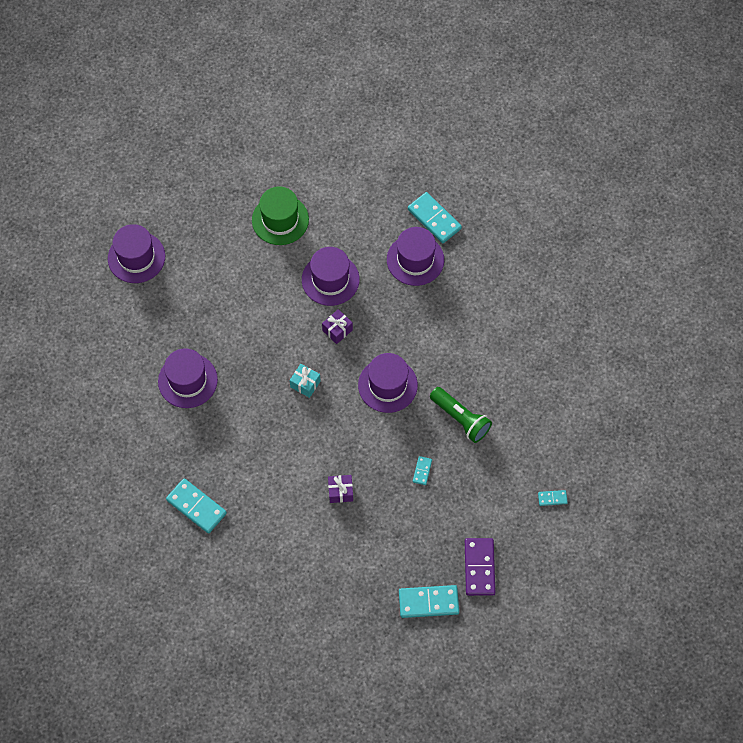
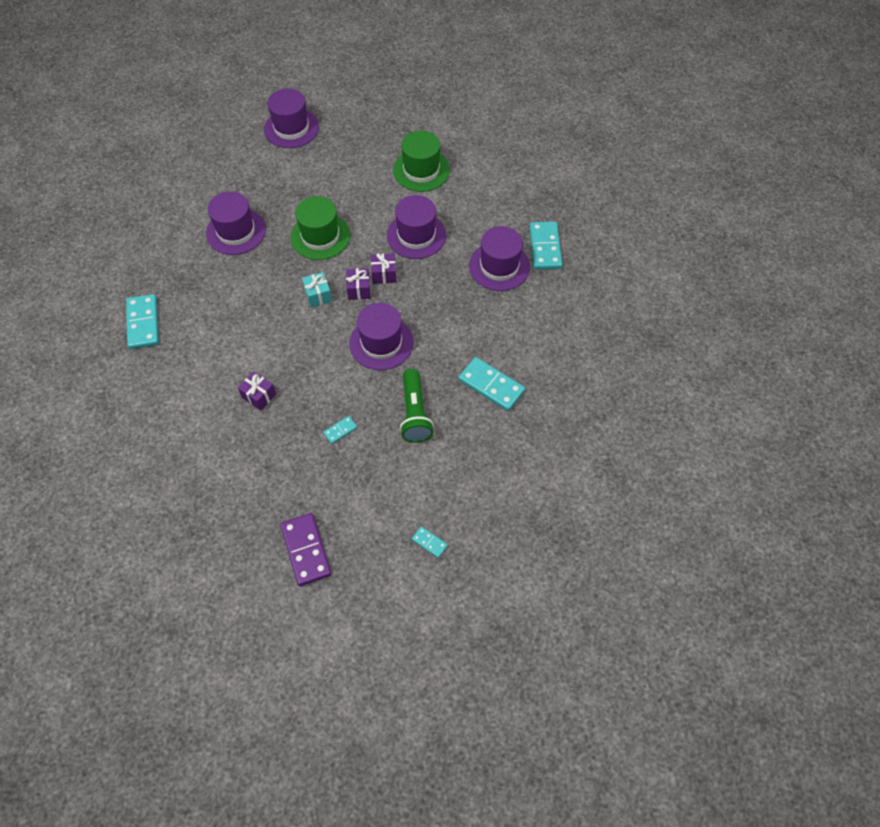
camera: 40 degrees right, 5 degrees down
(258, 335) = (320, 236): none -> green hat
(331, 356) = (359, 289): none -> purple gift
(428, 602) = (233, 544): turquoise domino -> turquoise domino (491, 385)
(479, 567) = (306, 550): purple domino -> purple domino turned 60 degrees counterclockwise

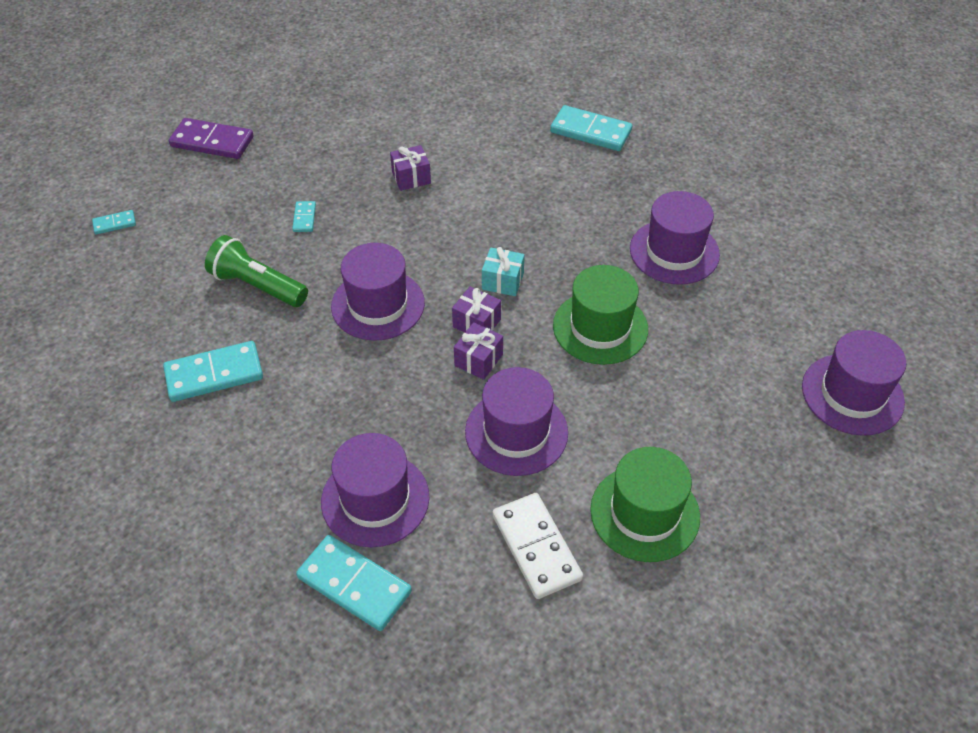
camera: 125 degrees right, 10 degrees down
(471, 197) = (536, 547): none -> white domino

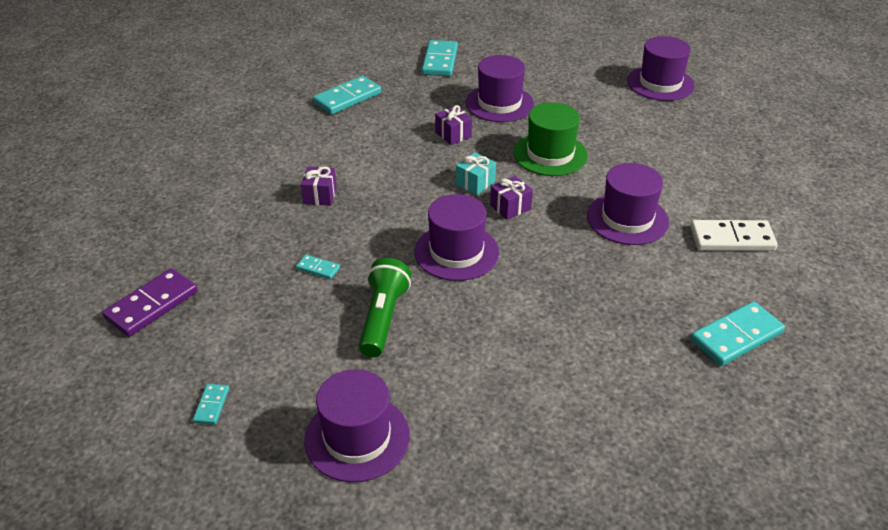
camera: 65 degrees left, 10 degrees down
(214, 374) = (475, 371): turquoise domino -> turquoise domino (439, 61)
(257, 286) = (383, 318): green flashlight -> green flashlight turned 135 degrees clockwise
(375, 499) = (659, 305): purple hat -> purple hat (357, 438)
(478, 360) = (548, 217): purple gift -> purple gift (453, 134)
(644, 513) = (720, 186): green hat -> none

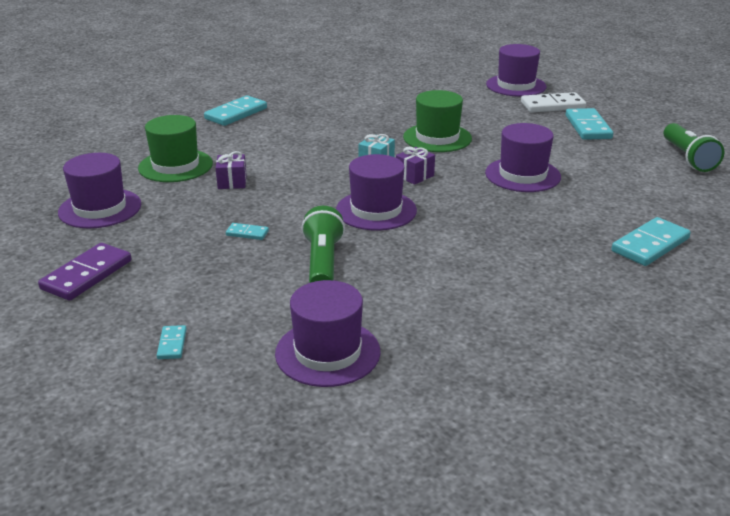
camera: 10 degrees left, 10 degrees down
(269, 167) = (175, 166): none -> green hat
(439, 61) = (314, 84): turquoise domino -> turquoise domino (588, 127)
(453, 134) = (344, 131): purple gift -> none
(499, 103) = (379, 108): purple hat -> purple hat (100, 208)
(732, 239) = (619, 181): white domino -> white domino (552, 105)
(822, 213) = (688, 158): none -> green flashlight

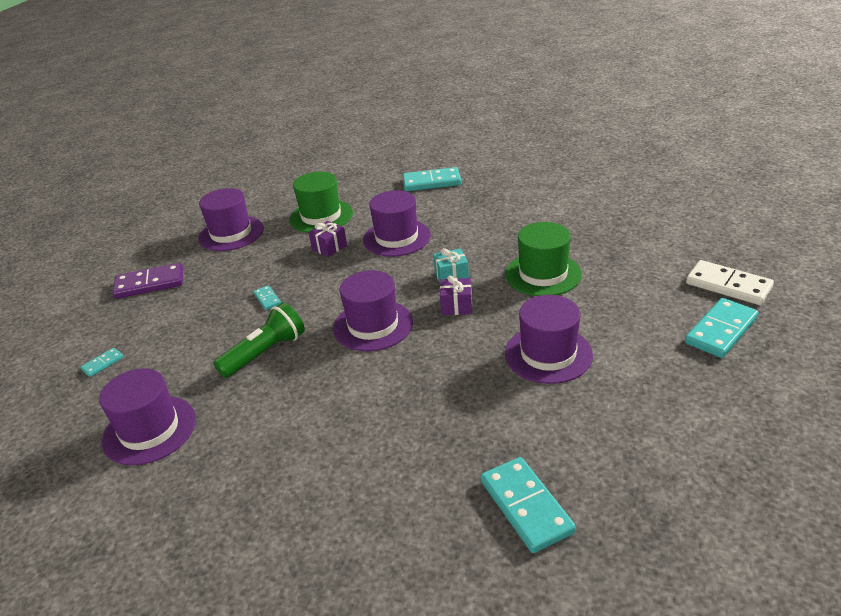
camera: 50 degrees right, 5 degrees up
(516, 85) = (730, 243): purple hat -> purple hat (396, 238)
(650, 245) = (526, 506): turquoise domino -> turquoise domino turned 60 degrees clockwise
(688, 158) = (774, 431): green flashlight -> none

